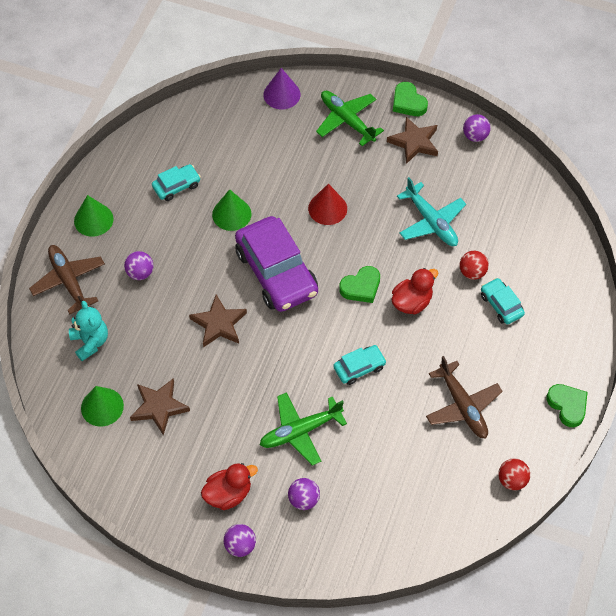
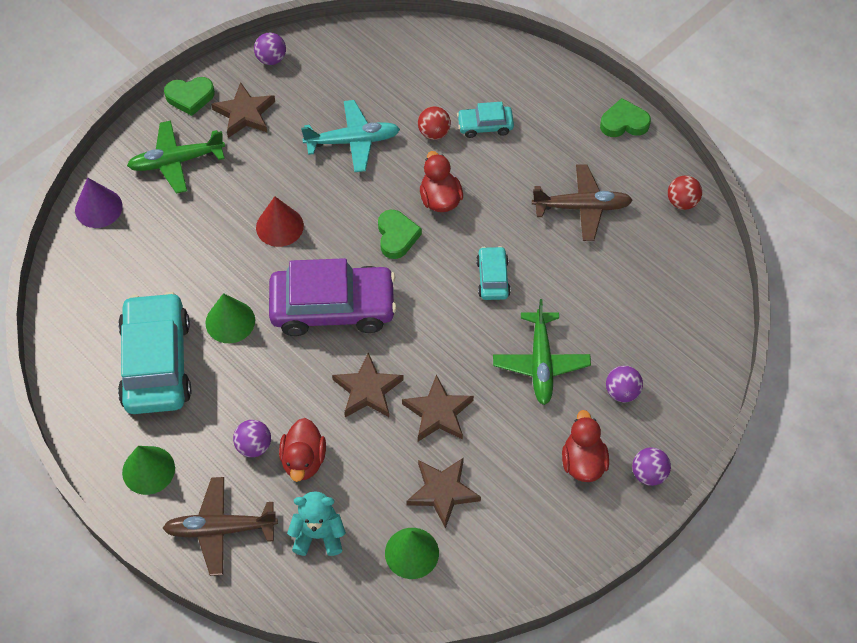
camera: 65 degrees left, 0 degrees up
(143, 308) = (303, 460): none -> red duck
(176, 186) = (156, 363): turquoise car -> turquoise car, size x2.10
(223, 378) = (438, 412): none -> brown star

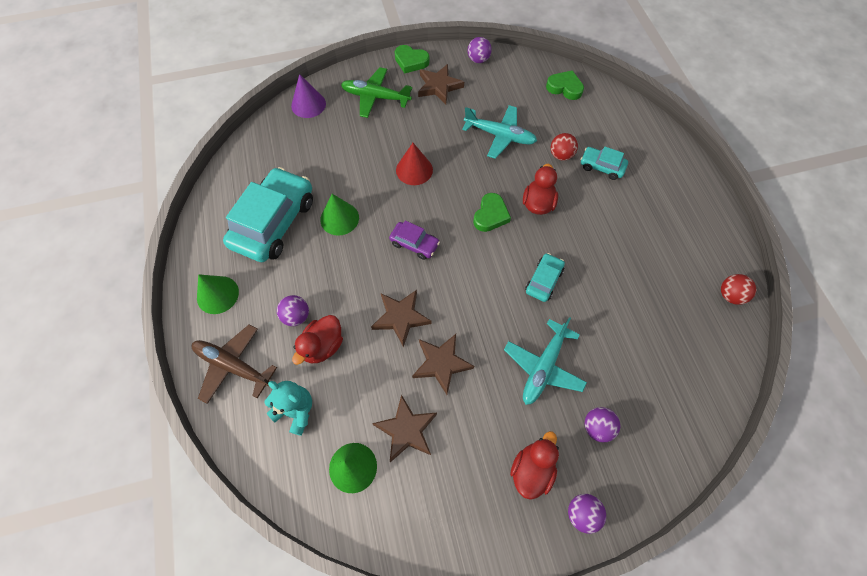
camera: 30 degrees right, 5 degrees up
(333, 307) = (414, 244): purple car -> purple car, size x0.48
(541, 363) = (543, 366): green plane -> turquoise plane
(582, 207) = (644, 260): brown plane -> none
(624, 123) = (712, 212): green heart -> green heart (564, 88)

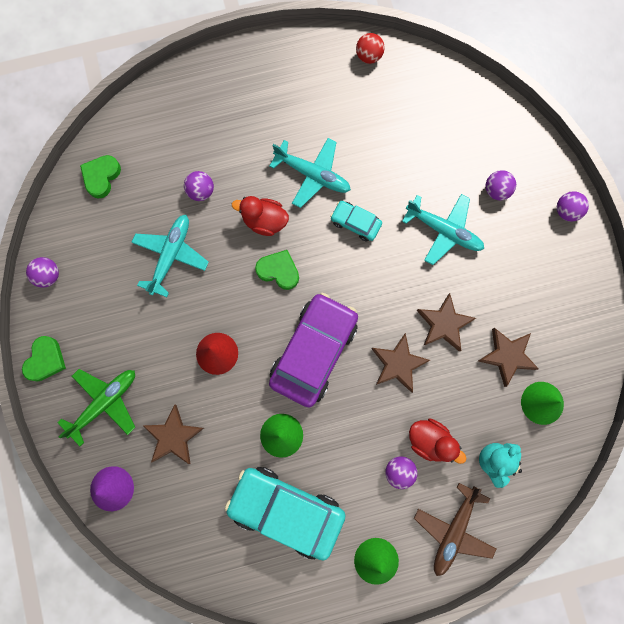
camera: 90 degrees left, 15 degrees up
(376, 97) = (104, 403): green plane -> green plane turned 150 degrees counterclockwise
(414, 244) = (314, 351): purple car -> purple car, size x2.10
(439, 86) = (90, 324): brown star -> brown star (173, 436)
(531, 470) = (535, 248): red duck -> none
(561, 155) = (201, 191): red ball -> purple ball
(589, 243) = (312, 174): none -> turquoise plane
(601, 167) = (218, 150): turquoise car -> none

